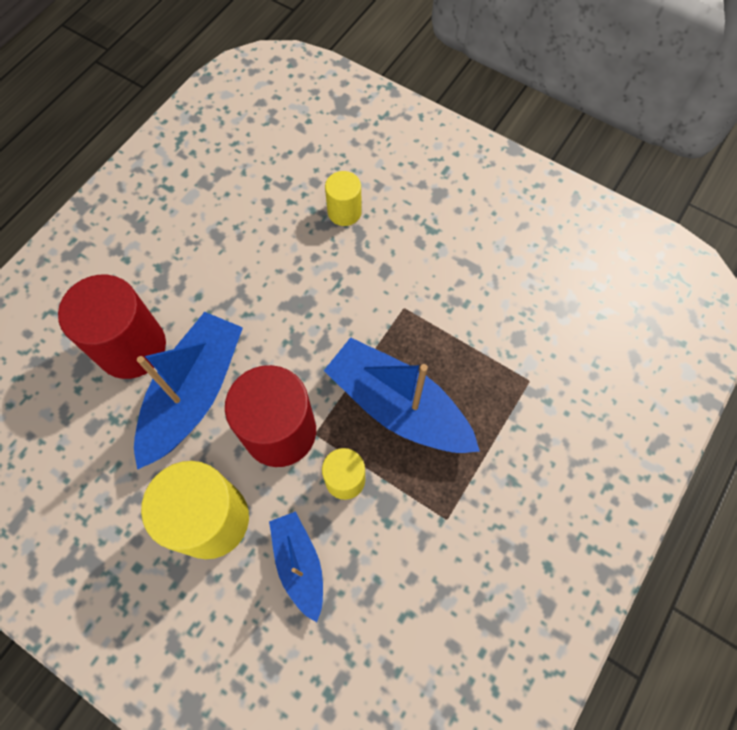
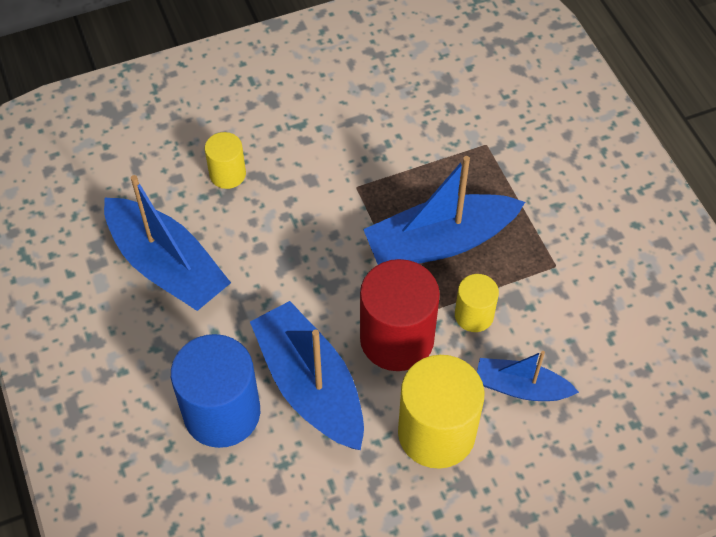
camera: 55 degrees left, 10 degrees down
(131, 347) = (222, 412): red cylinder -> blue cylinder
(233, 227) = (167, 266): none -> blue boat

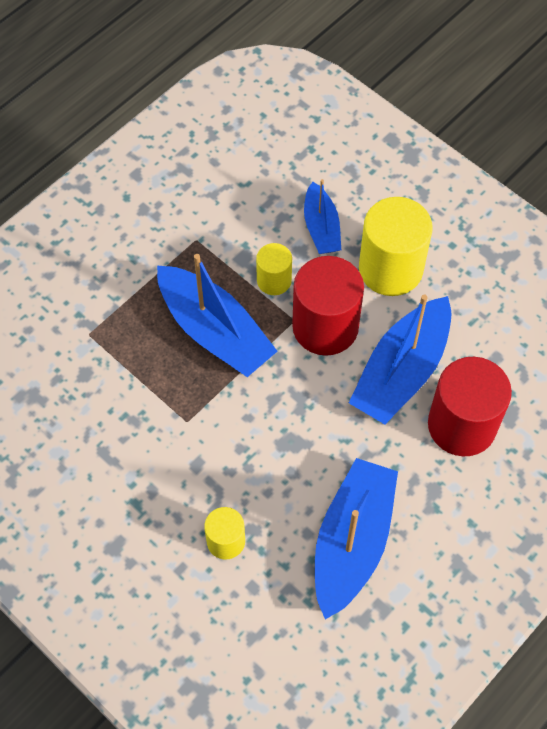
camera: 115 degrees left, 5 degrees up
(222, 412) = (462, 425): blue cylinder -> red cylinder

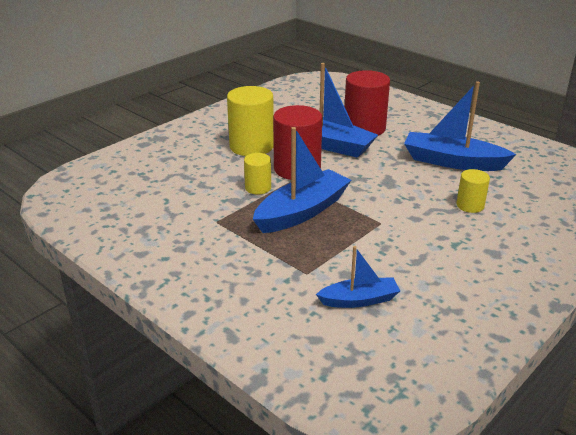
camera: 90 degrees left, 30 degrees down
(321, 227) = (214, 169): blue boat -> blue boat (359, 300)

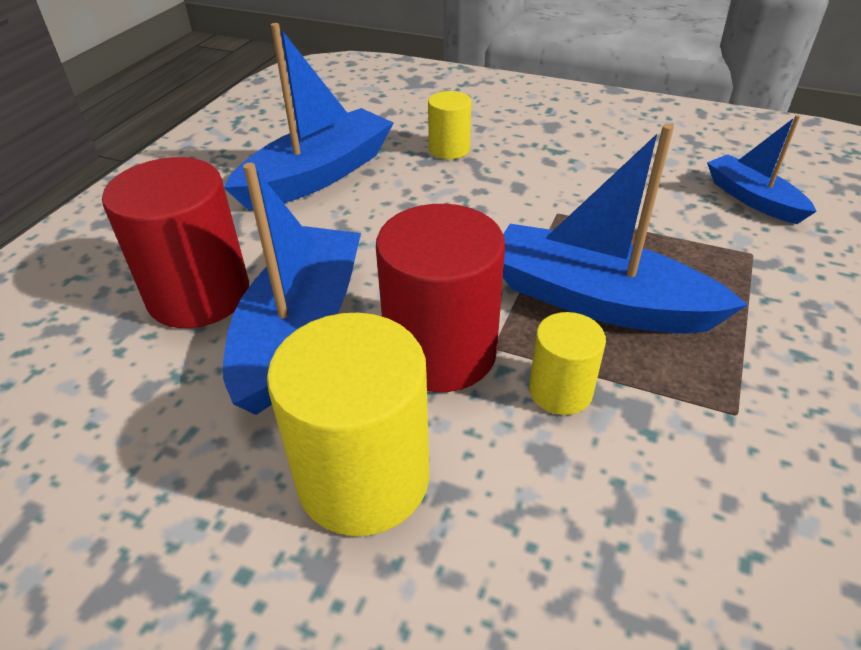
camera: 110 degrees left, 10 degrees up
(452, 162) = (317, 175): blue boat -> blue boat turned 135 degrees counterclockwise

